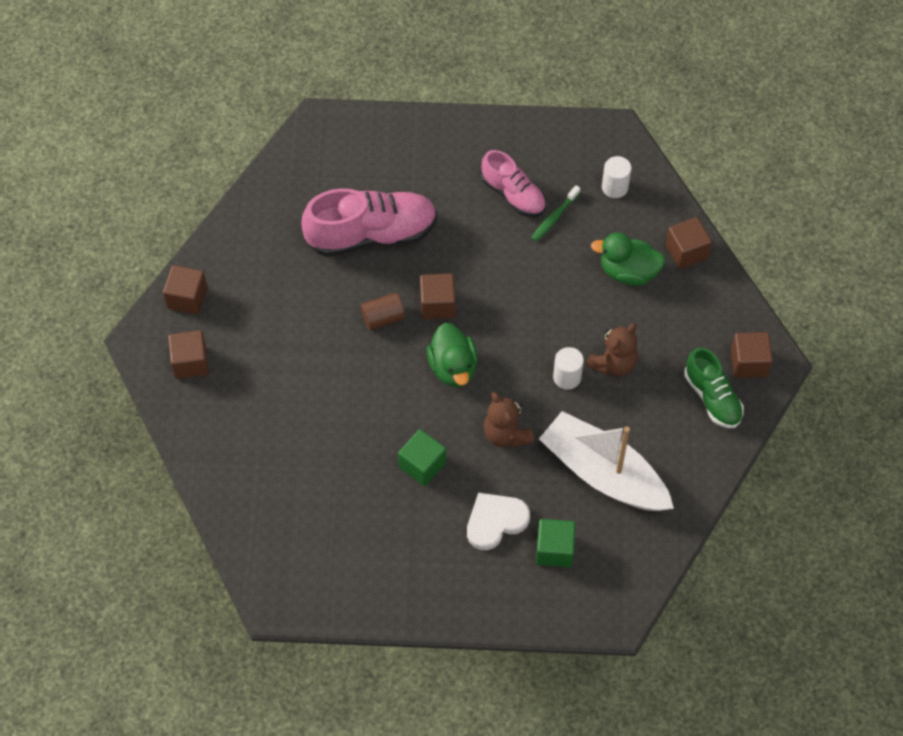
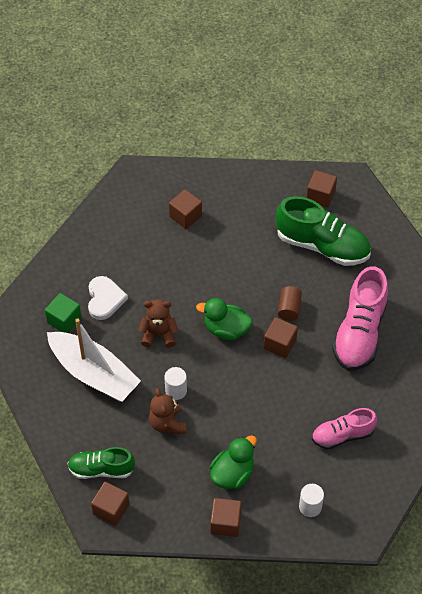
camera: 120 degrees right, 5 degrees down
(187, 298) = (370, 213): brown cube -> brown cube (185, 216)
(269, 326) = (322, 246): none -> green shoe
(422, 465) = (169, 280): green cube -> none
(554, 217) = (307, 451): green toothbrush -> none
(603, 474) = (94, 374): white boat -> white boat turned 60 degrees clockwise

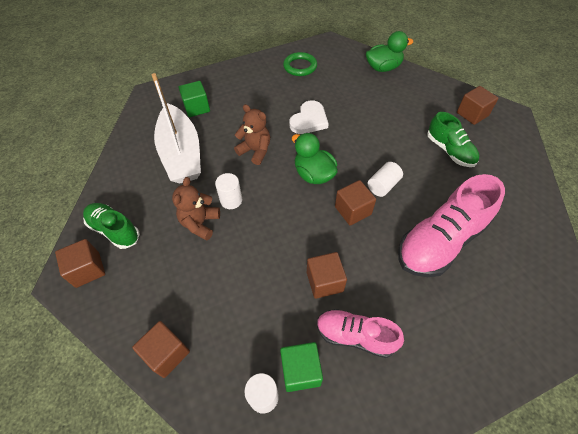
camera: 35 degrees right, 0 degrees up
(105, 299) = (238, 108): white heart -> white heart (309, 120)
(127, 219) = (300, 66): none -> green ring
(185, 216) = (345, 82): brown cube -> brown cube (324, 281)
(232, 474) = (215, 306): green duck -> green duck (383, 68)
(289, 309) = (383, 185): brown cylinder -> white cylinder
(322, 246) = (449, 151): green shoe -> green shoe, size x0.60
(322, 478) = (300, 371): none -> green cube

